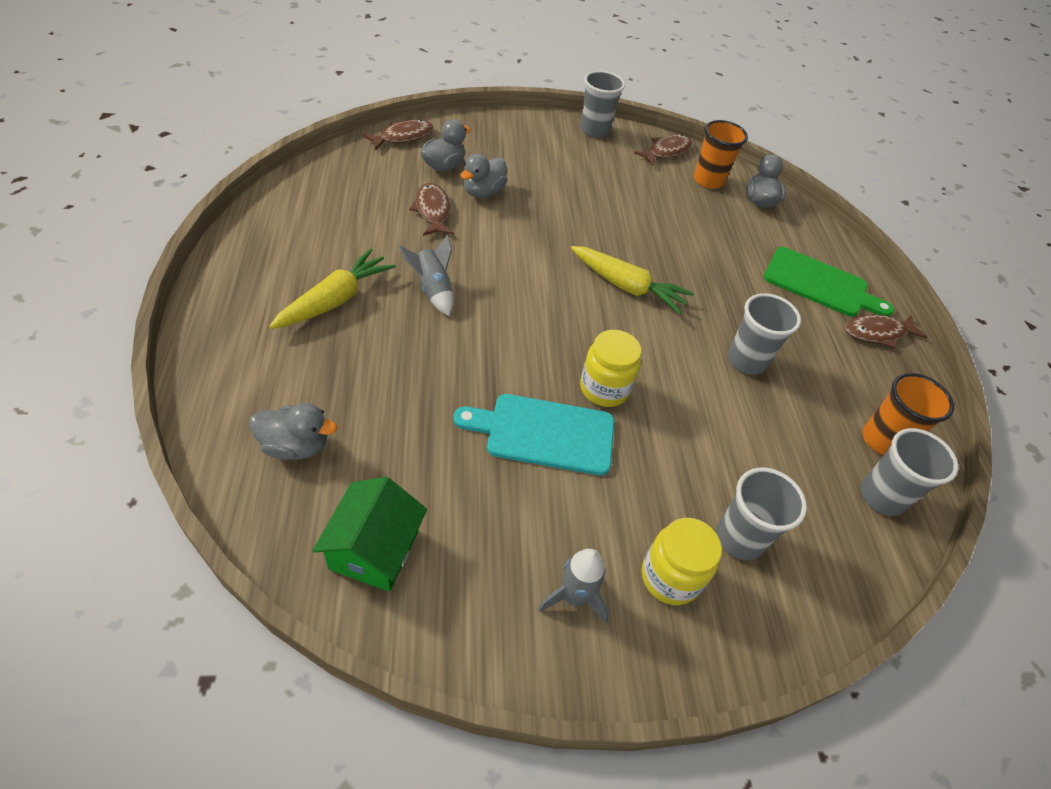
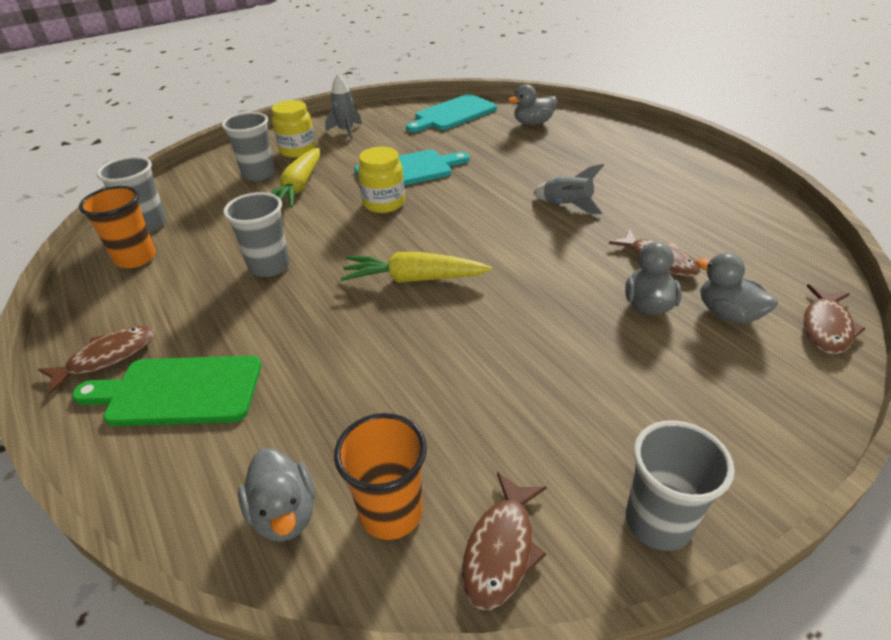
camera: 160 degrees right, 10 degrees down
(335, 300) = (616, 174): yellow carrot -> yellow carrot (298, 187)
(374, 549) = (453, 114): green house -> turquoise cutting board
(444, 166) = (728, 314): grey duck -> grey duck turned 120 degrees clockwise

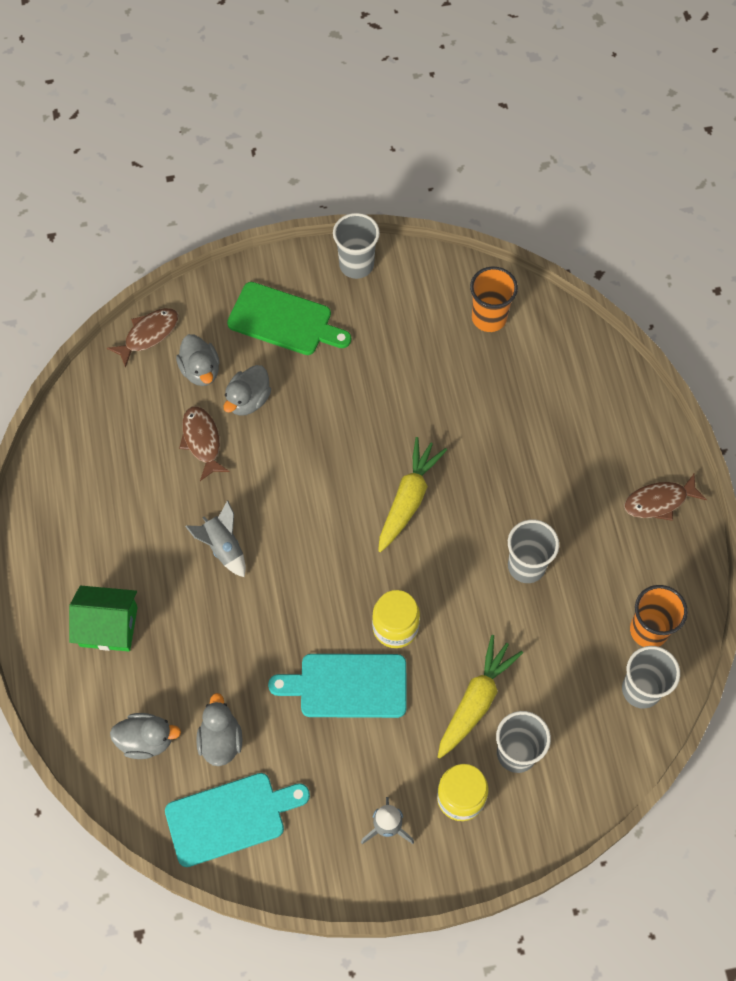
camera: 160 degrees left, 25 degrees up
(179, 391) = (605, 448): green cutting board -> green cutting board (284, 320)
(284, 513) = (546, 337): grey duck -> grey duck (221, 740)
(414, 279) = (408, 499): yellow carrot -> yellow carrot turned 90 degrees counterclockwise
(501, 549) = (440, 281): brown fish -> none
(611, 152) = (108, 626): none -> green house

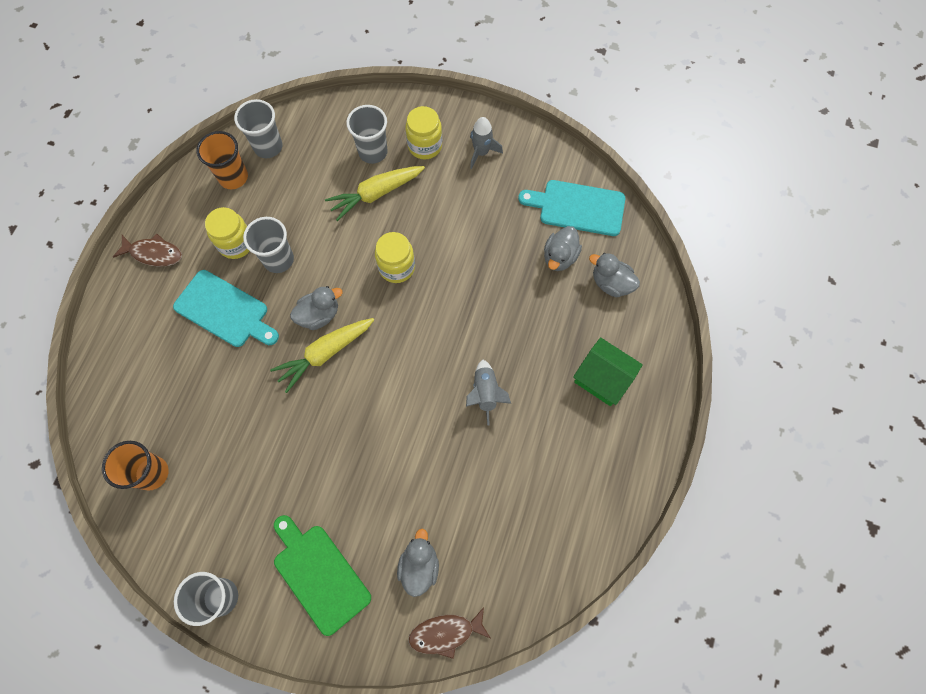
camera: 150 degrees left, 5 degrees up
(202, 441) = (454, 495): brown fish -> none
(248, 400) = (395, 511): grey duck -> grey duck (319, 315)
(347, 685) = (453, 247): turquoise cutting board -> turquoise cutting board (224, 310)
(584, 558) = (236, 243): none -> yellow jar

